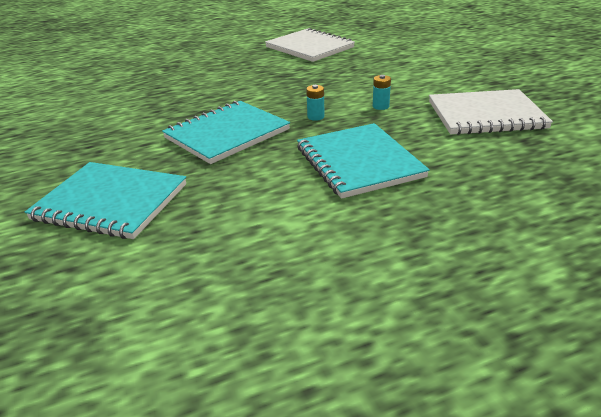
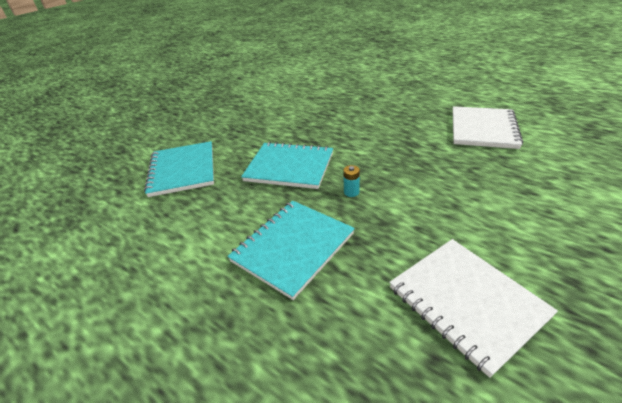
camera: 60 degrees right, 5 degrees up
(380, 106) = (407, 218): turquoise battery -> none

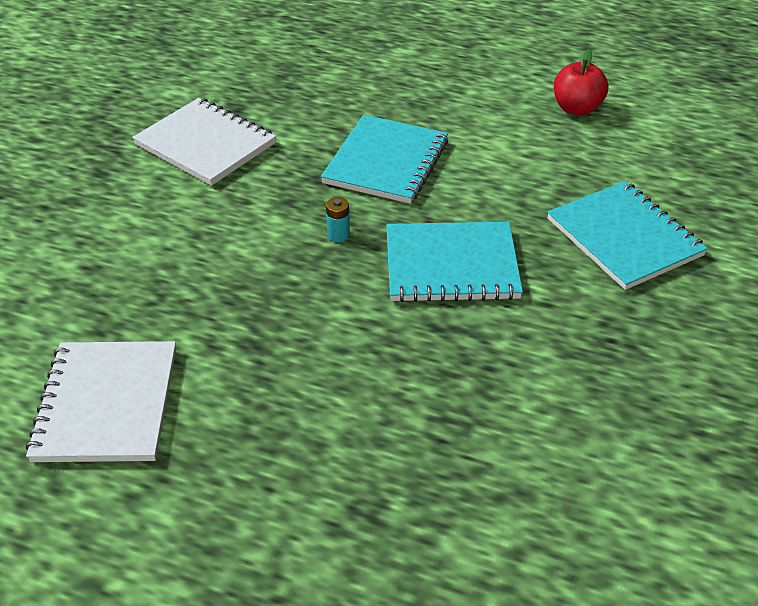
camera: 160 degrees right, 5 degrees up
(89, 280) = (576, 108): none -> red apple

